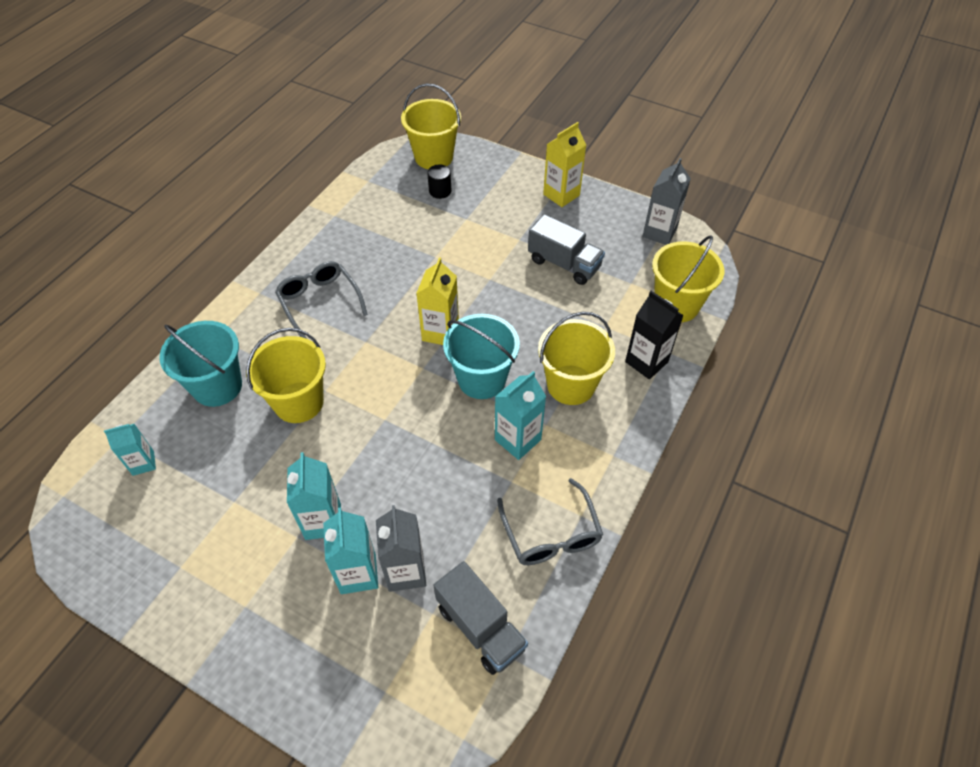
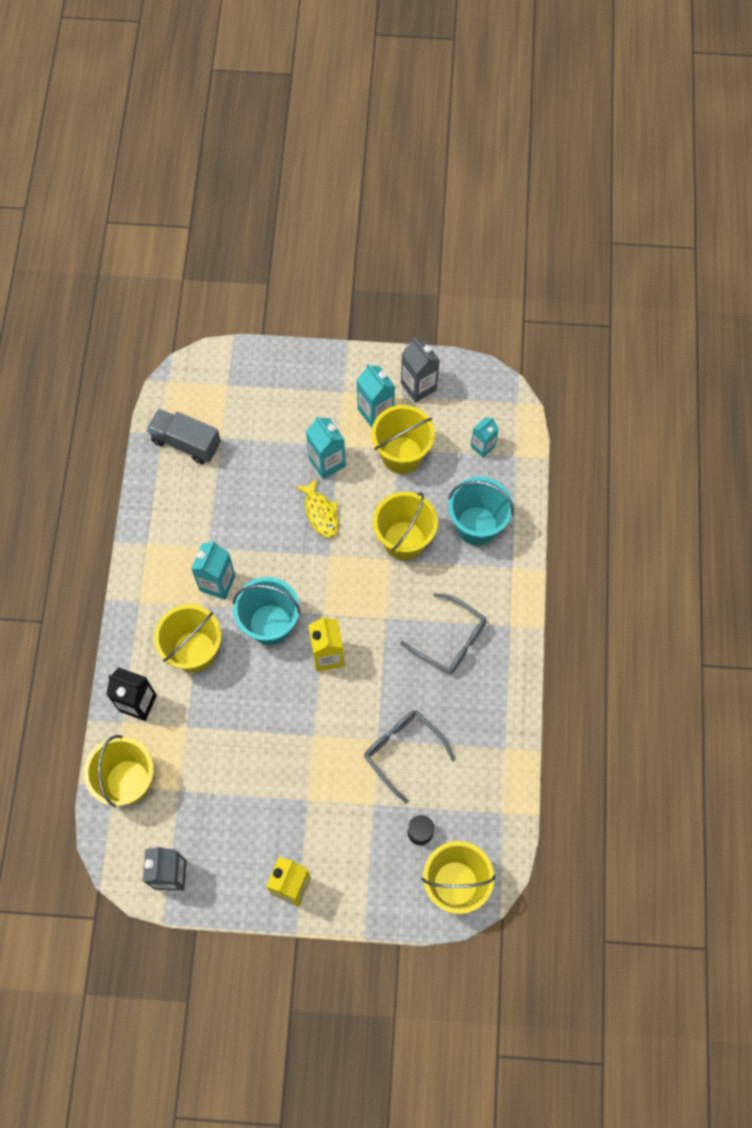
camera: 155 degrees right, 15 degrees up
(235, 492) = (402, 455): none -> yellow bucket
(358, 573) = (282, 440): turquoise carton -> turquoise carton (375, 412)
(366, 467) = (320, 513): none -> yellow fish
(406, 571) = (252, 455): grey carton -> grey carton (418, 386)
(551, 534) = (163, 521): grey glasses -> grey glasses (402, 750)
(564, 264) = (251, 786): grey truck -> none

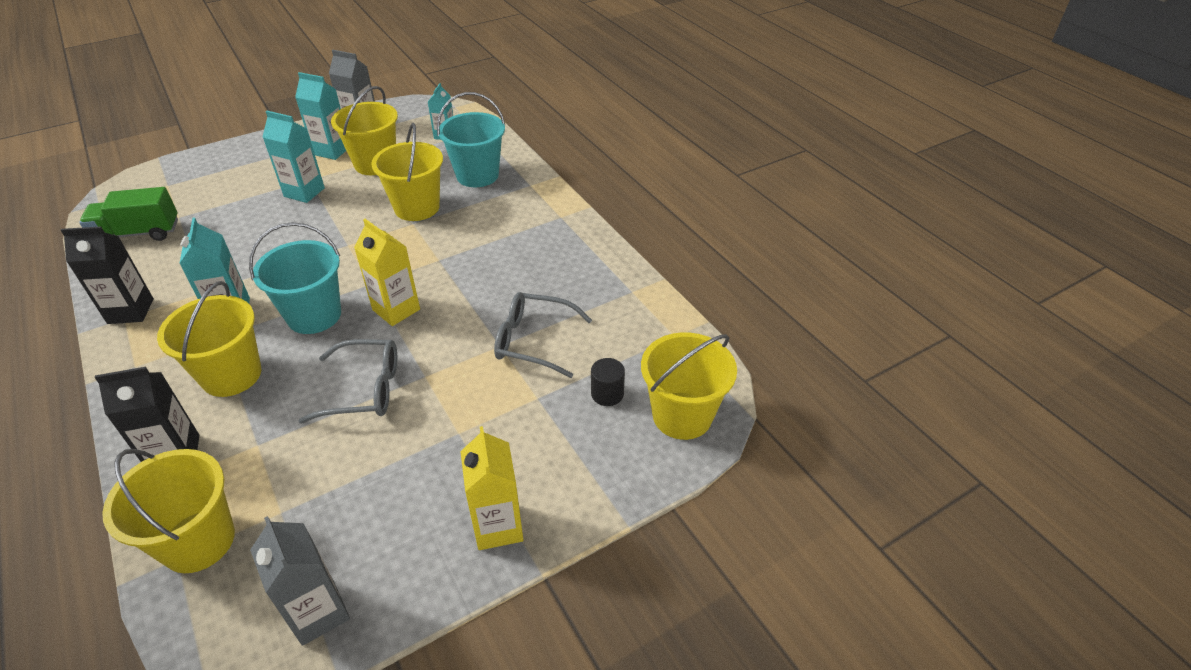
camera: 35 degrees left, 25 degrees down
(153, 539) = (131, 311): none -> black carton
(186, 442) = (138, 233): grey truck -> green truck
(320, 513) = (319, 223): yellow fish -> none
(451, 640) = (514, 247): grey glasses -> grey glasses (365, 389)

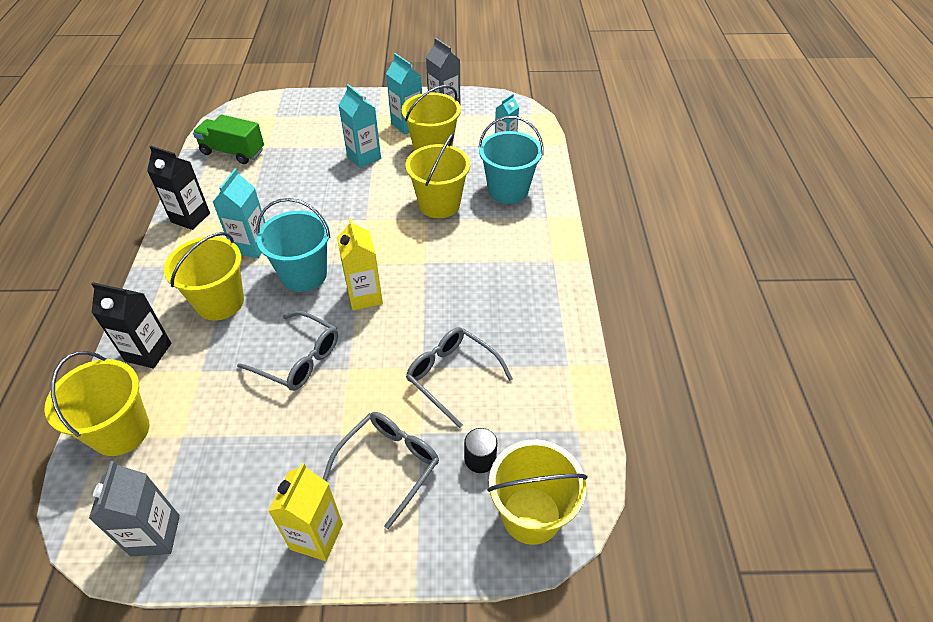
camera: 30 degrees right, 5 degrees up
(526, 435) = (389, 464): none -> grey glasses

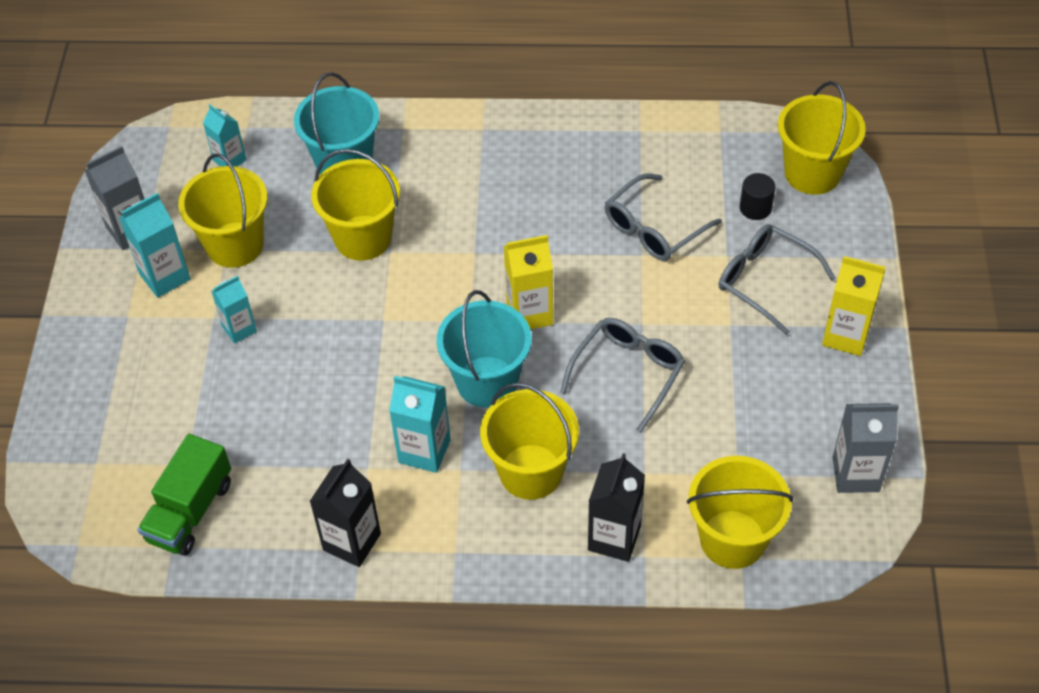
camera: 85 degrees left, 5 degrees up
(364, 157) = (239, 329): turquoise carton -> turquoise carton, size x0.66

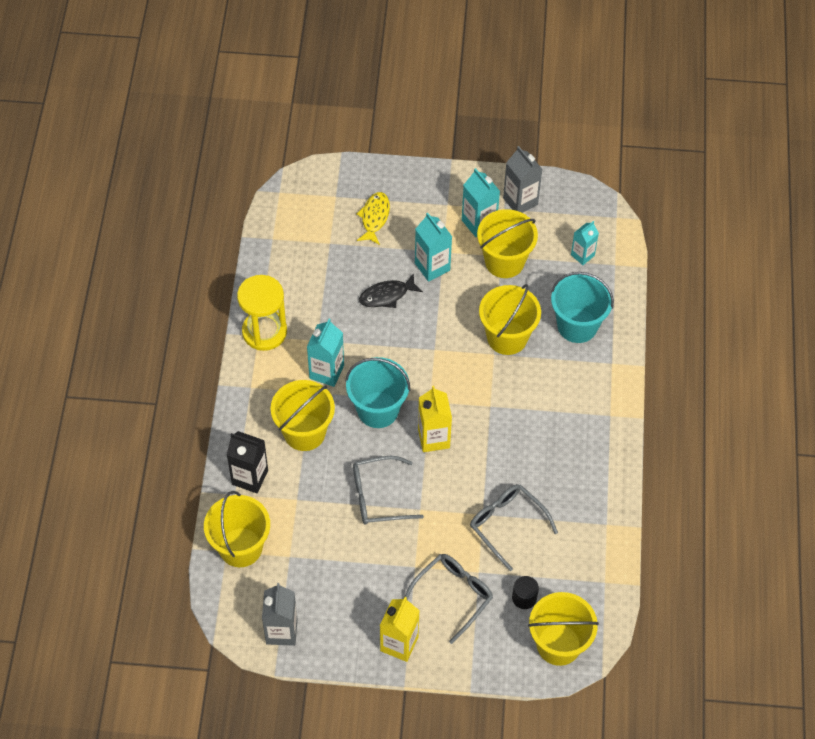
camera: 90 degrees right, 5 degrees up
(143, 407) = (374, 217): none -> yellow fish
(190, 511) = (296, 247): green truck -> none
(239, 329) = (432, 267): turquoise carton -> turquoise carton, size x1.51
(288, 382) = (387, 295): none -> black fish
(352, 542) = (264, 331): black carton -> yellow hourglass
(628, 373) = (378, 496): grey glasses -> grey glasses turned 135 degrees clockwise

